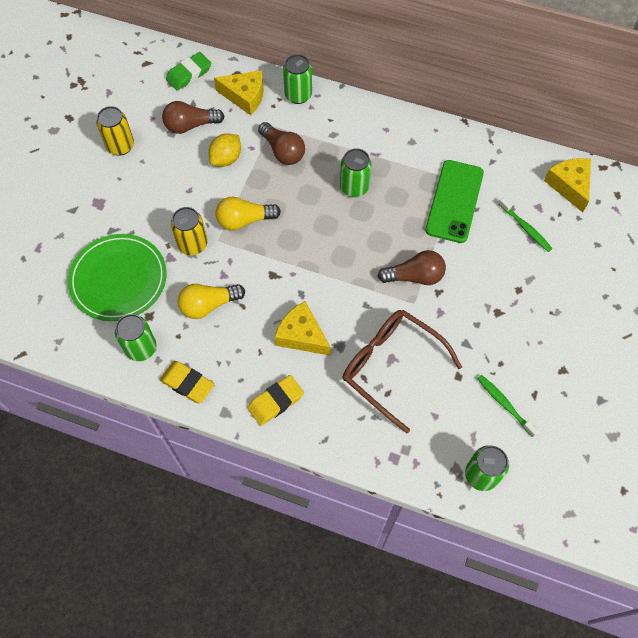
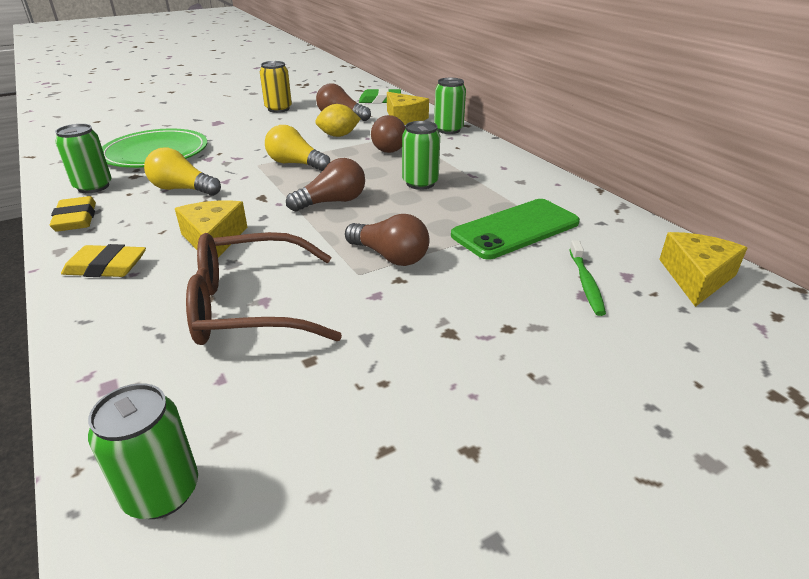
camera: 40 degrees right, 30 degrees down
(193, 244) = (236, 159): yellow can -> none
(324, 248) = (332, 202): none -> brown light bulb
(391, 367) = (250, 306): brown glasses -> brown glasses turned 90 degrees counterclockwise
(504, 404) = (324, 430): green toothbrush -> none

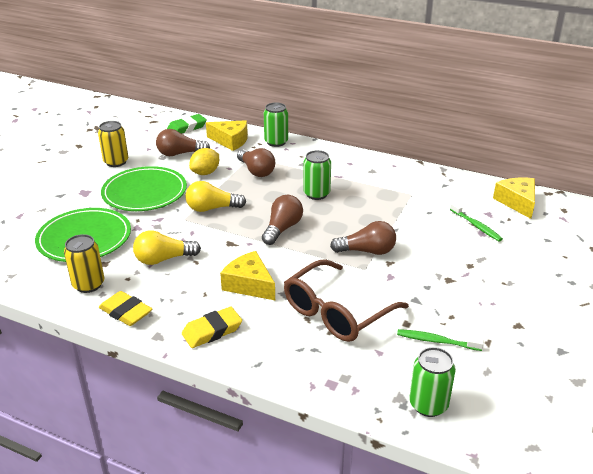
camera: 35 degrees left, 0 degrees up
(93, 187) = (88, 284): green can -> yellow can
(261, 135) = (144, 192): none -> green plate
(312, 405) = (436, 341): none -> green toothbrush
(515, 229) = (408, 206): green phone -> none

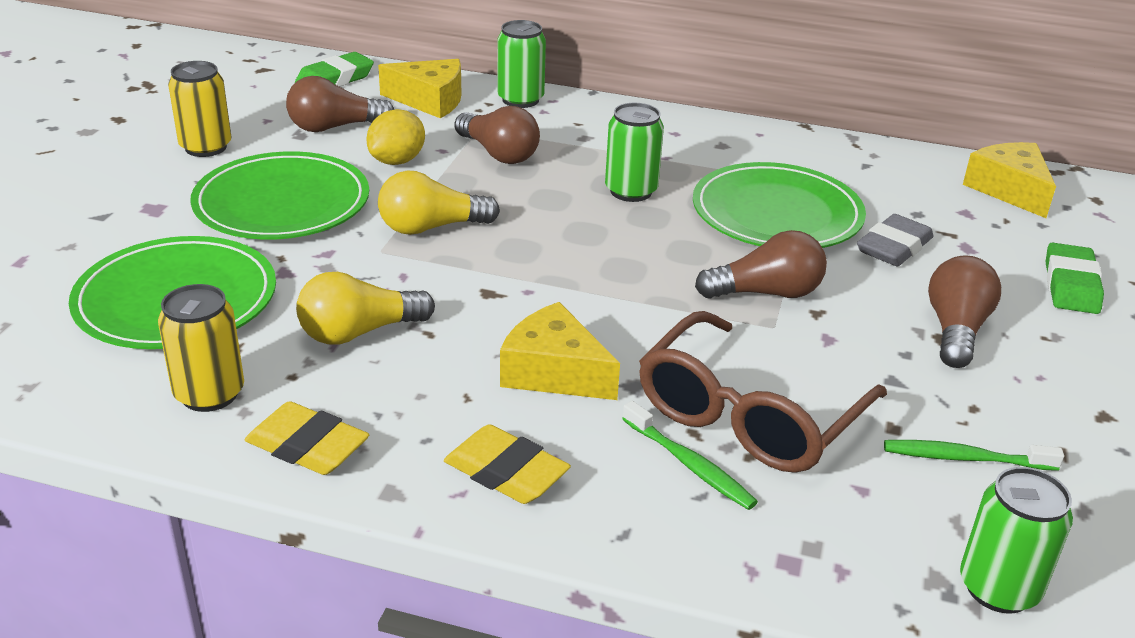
camera: 10 degrees left, 0 degrees up
(212, 331) = (506, 472): yellow eraser -> yellow eraser turned 75 degrees clockwise
(282, 229) = (585, 259): brown light bulb -> brown light bulb (955, 330)
(387, 209) = (777, 213): none -> green plate
(442, 230) = (893, 247): none -> grey eraser
(476, 226) = (953, 235): green toothbrush -> green toothbrush (689, 464)
(529, 256) = (1071, 285): none -> green eraser

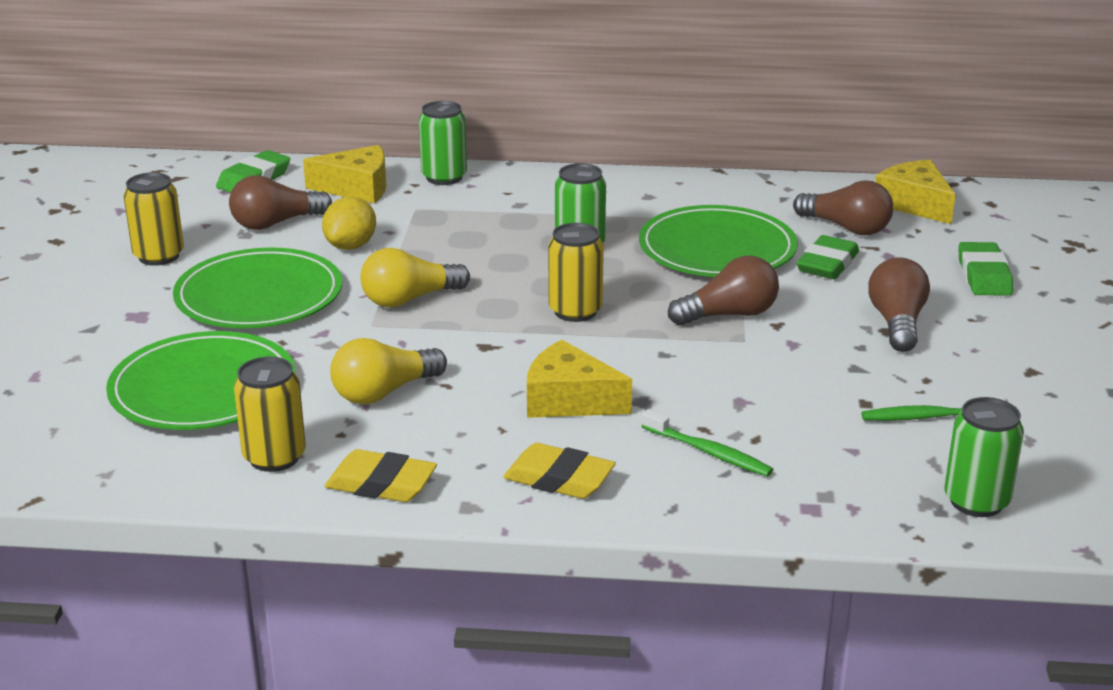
camera: 10 degrees left, 5 degrees down
(498, 154) = (444, 228): brown light bulb -> brown light bulb (846, 228)
(599, 265) = (575, 311): none -> yellow can
(749, 415) = (745, 410): brown glasses -> none
(893, 247) = (827, 264): grey eraser -> green eraser

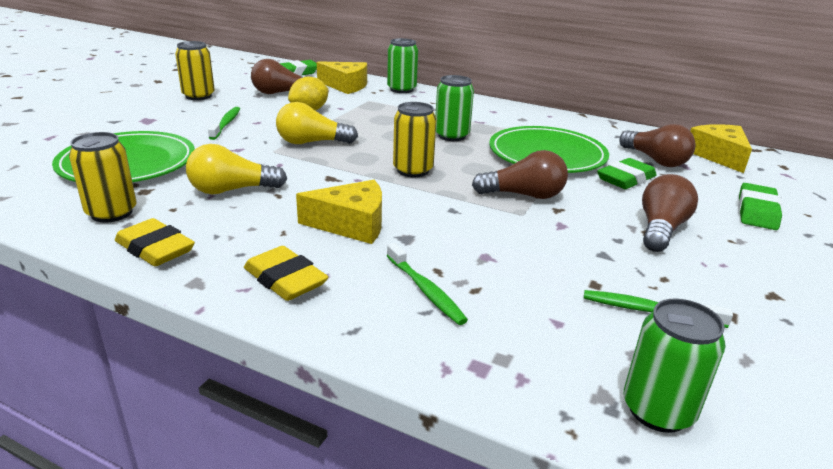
camera: 20 degrees right, 0 degrees up
(259, 296) = (226, 124): green plate -> green toothbrush
(568, 400) = (352, 224): yellow cheese -> yellow cheese turned 135 degrees clockwise

